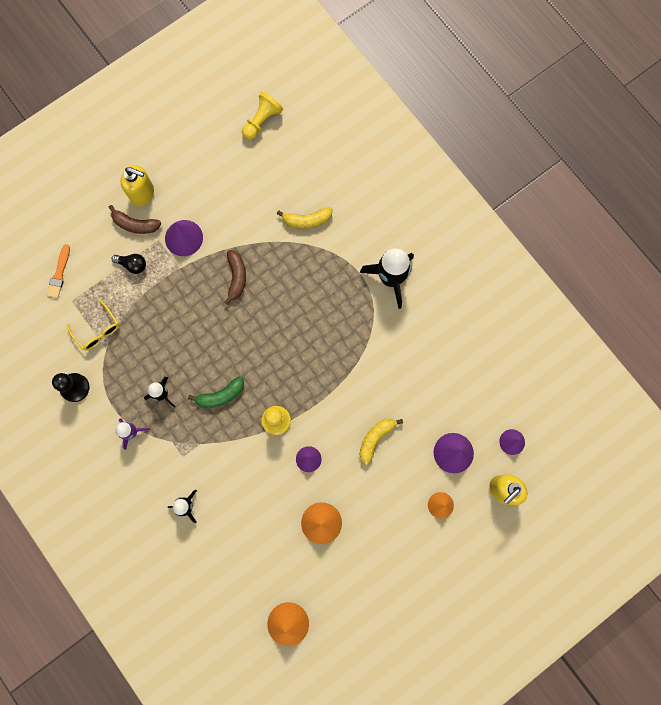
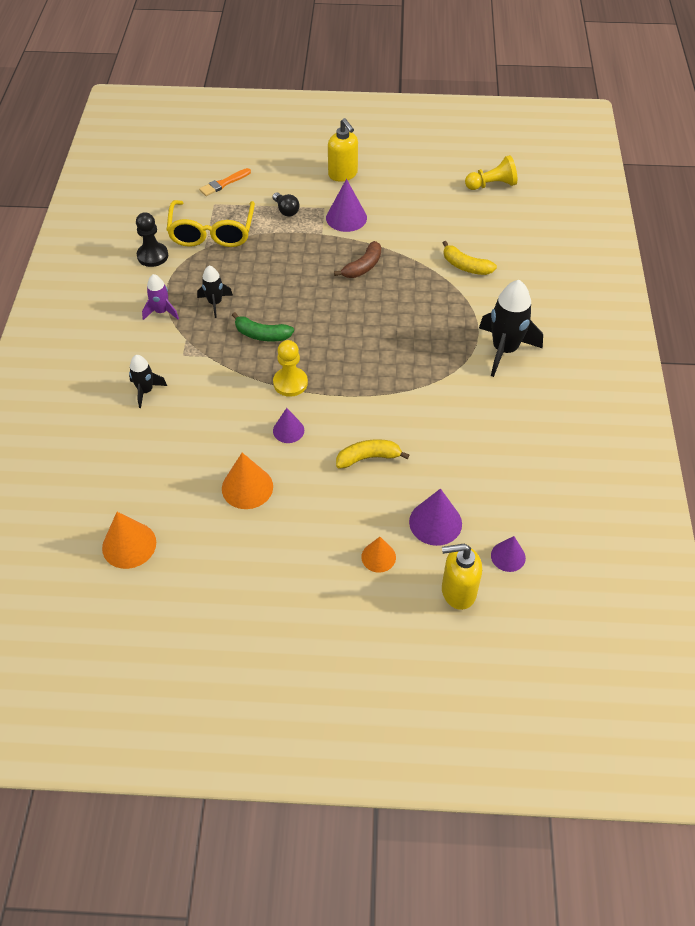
camera: 40 degrees right, 25 degrees down
(97, 330) = (212, 232): yellow glasses -> yellow glasses, size x1.74
(135, 224) = (316, 188): brown banana -> none

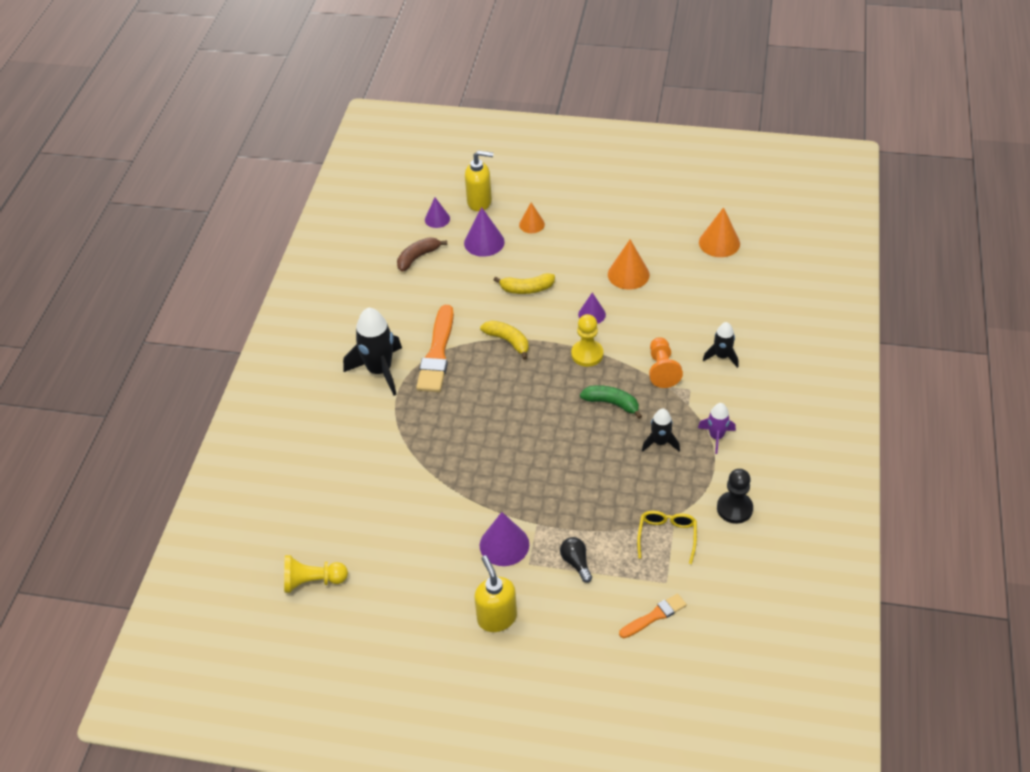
camera: 170 degrees left, 5 degrees down
(210, 372) = (662, 369): none -> orange pawn
(212, 232) = (667, 537): yellow glasses -> yellow glasses, size x0.57
(363, 267) = (497, 474): brown banana -> brown banana (418, 257)
(450, 372) = (437, 353): none -> orange brush
(465, 266) = (385, 465): yellow banana -> yellow banana (508, 341)

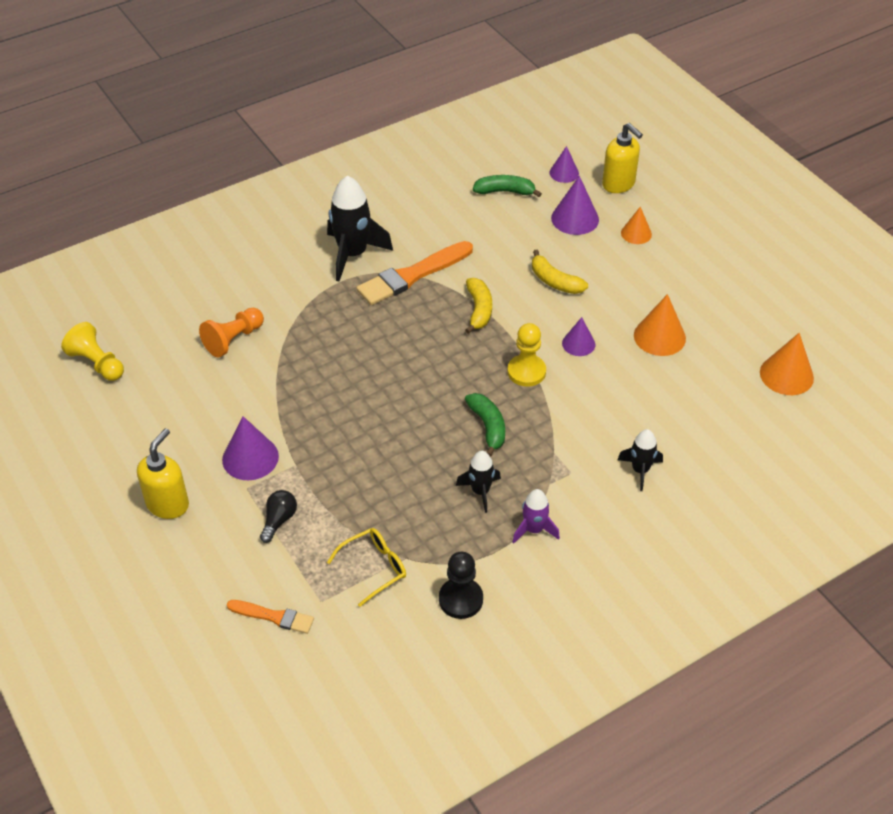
camera: 45 degrees right, 0 degrees up
(418, 257) = (505, 191): brown banana -> green banana
(662, 369) = (571, 436): orange pawn -> orange pawn (233, 340)

